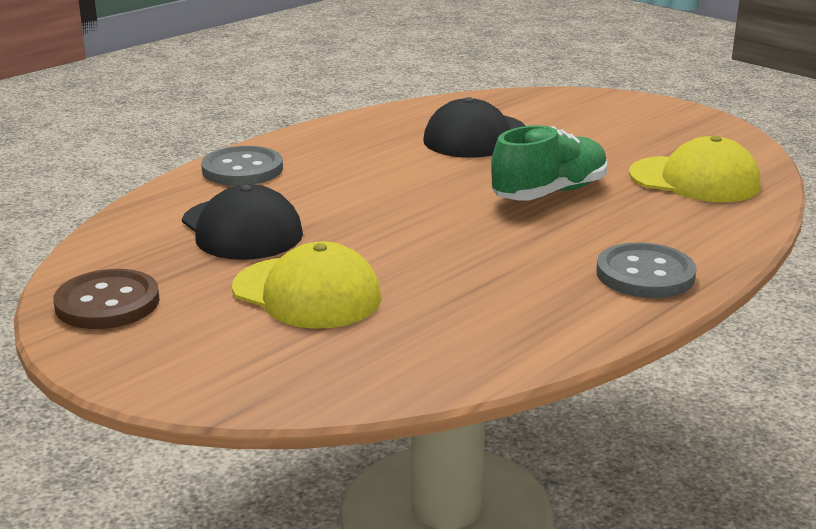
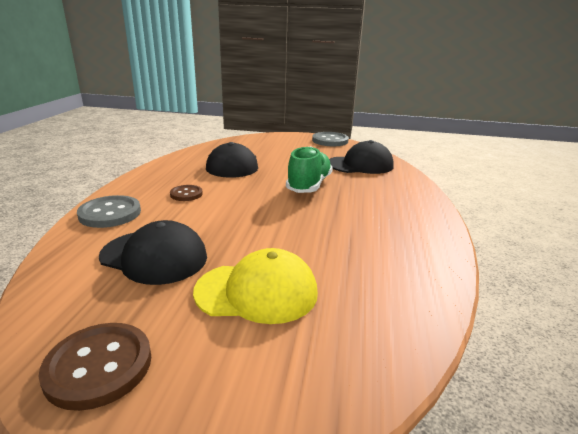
camera: 35 degrees left, 0 degrees up
(357, 166) = (186, 194): none -> brown button
(645, 274) = (413, 216): grey button -> grey button (330, 141)
(695, 180) = (360, 165): yellow cap -> black cap

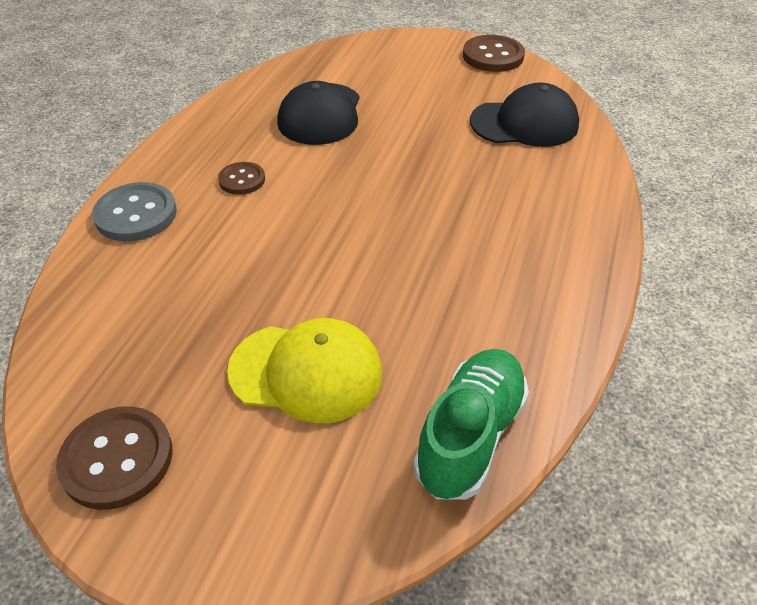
camera: 10 degrees right, 20 degrees up
(154, 256) = (187, 300): black cap -> none
(309, 185) = (426, 170): green shoe -> green shoe (470, 435)
(330, 141) = (493, 56): grey button -> brown button

